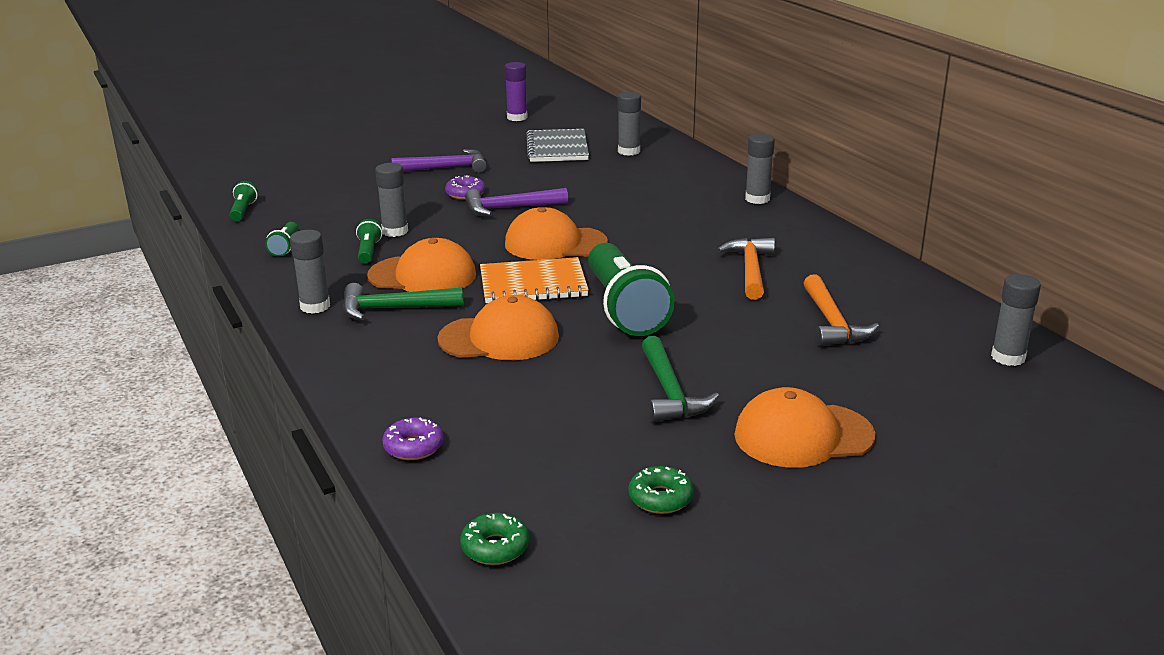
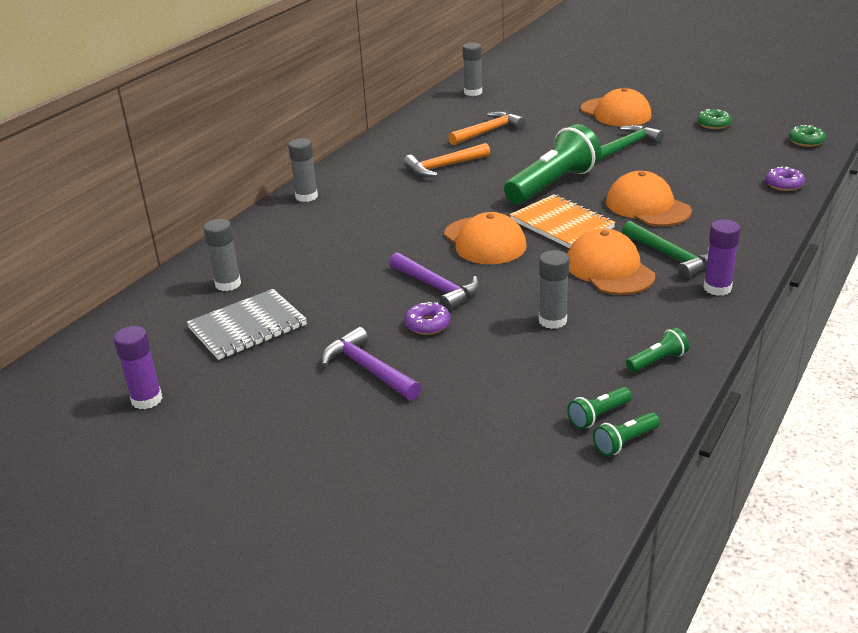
camera: 120 degrees left, 5 degrees up
(315, 306) = (717, 288): grey glue stick -> purple glue stick
(368, 251) = (605, 313): green flashlight -> green flashlight (598, 416)

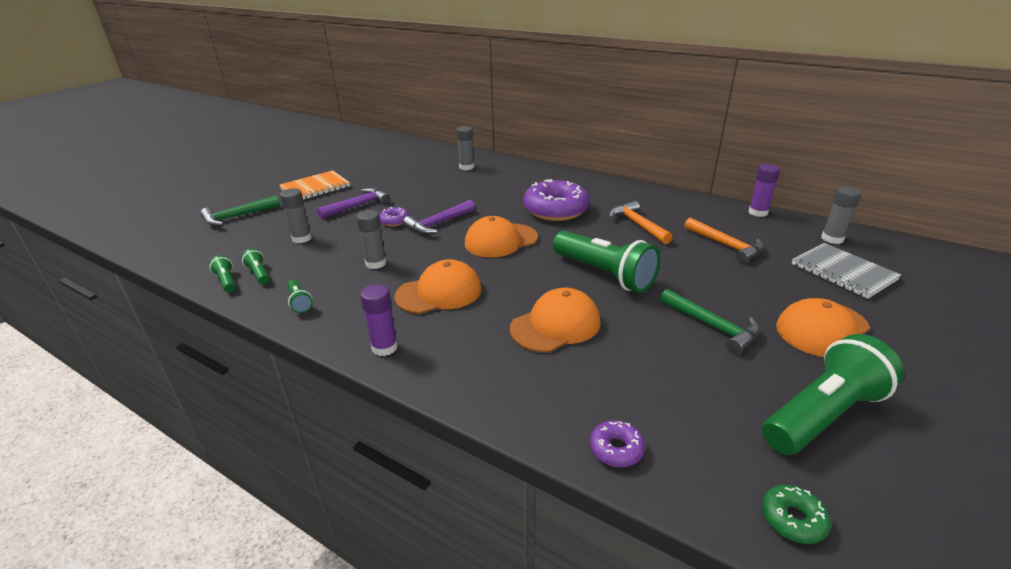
camera: 90 degrees right, 0 degrees up
(147, 399) = (366, 160): purple glue stick -> purple glue stick (758, 212)
(247, 327) = (418, 175): grey notebook -> grey notebook (843, 272)
(306, 196) = (579, 179): grey glue stick -> grey glue stick (302, 238)
(401, 210) = (555, 210): none -> purple donut
(561, 224) = (524, 275): orange notebook -> orange notebook (315, 188)
(671, 256) = (450, 327): green hammer -> green hammer (237, 216)
(713, 124) = (822, 415): green donut -> green flashlight

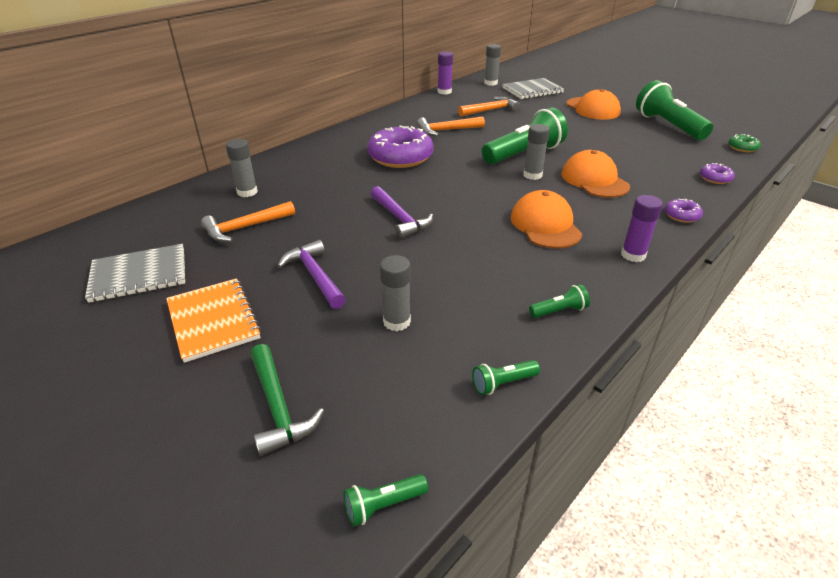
camera: 80 degrees left, 5 degrees up
(259, 274) = (488, 353): green flashlight -> green flashlight (383, 505)
(362, 162) = (139, 275): none -> grey notebook
(376, 263) = (481, 260): grey glue stick -> grey glue stick (532, 175)
(394, 221) = (379, 247): purple donut -> purple donut (681, 215)
(417, 176) = (245, 228): none -> orange hammer
(500, 240) = (453, 188): orange cap -> none
(712, 326) = (592, 133): green hammer -> none

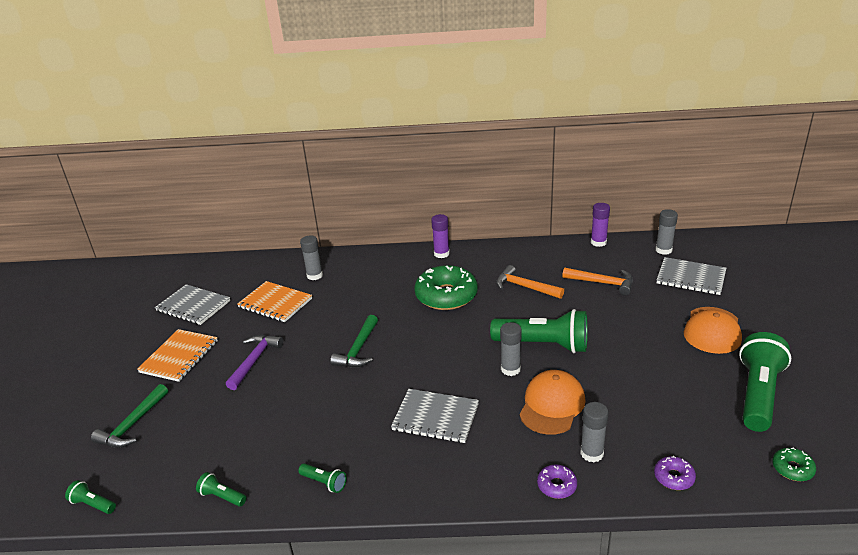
camera: 50 degrees right, 5 degrees down
(245, 228) = (275, 303): orange hammer -> orange notebook
(397, 321) = (241, 419): grey glue stick -> grey glue stick (591, 453)
(400, 157) = (446, 296): purple donut -> green donut
(400, 219) = (358, 349): purple hammer -> green hammer
(545, 225) = (435, 417): orange cap -> grey notebook
(633, 255) = (447, 485): purple glue stick -> purple glue stick (441, 254)

